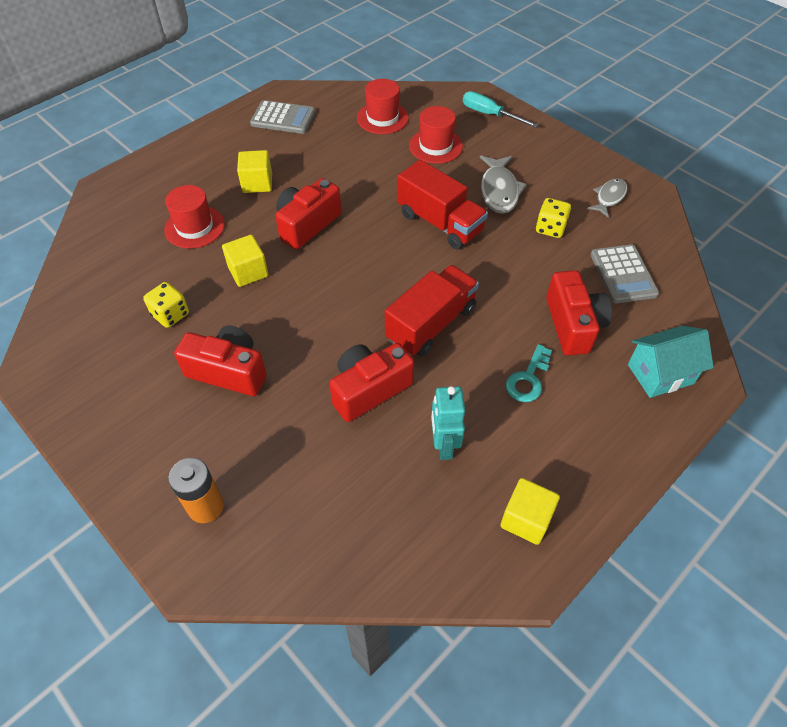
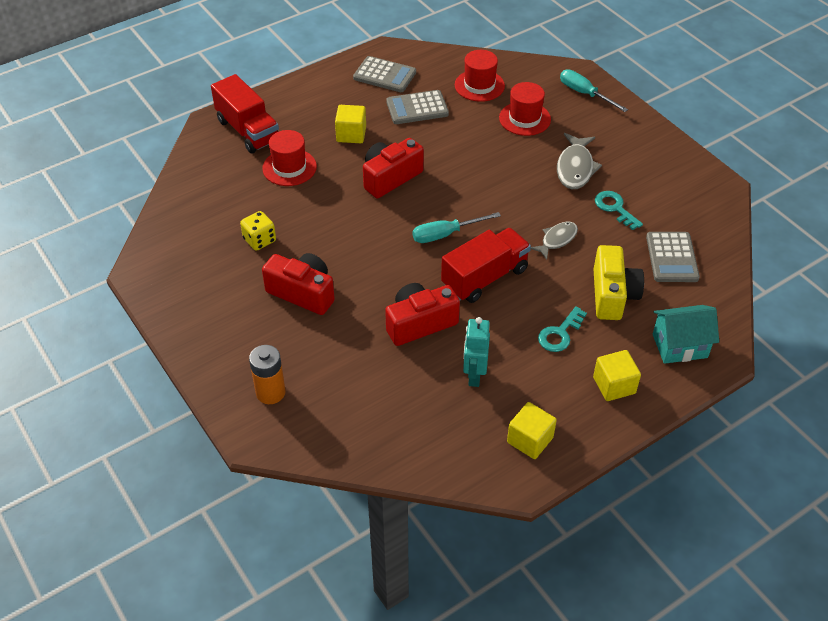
camera: 10 degrees right, 5 degrees down
(248, 272) = (331, 212): yellow cube -> yellow cube (614, 385)
(323, 148) = (417, 108): none -> grey calculator
(378, 280) = (445, 234): none -> turquoise screwdriver
(440, 223) = (512, 191): red truck -> red truck (248, 130)
(550, 228) = (615, 208): yellow dice -> turquoise key
(573, 325) = (612, 295): red camera -> yellow camera
(609, 198) = (679, 187): grey fish -> grey fish (557, 240)

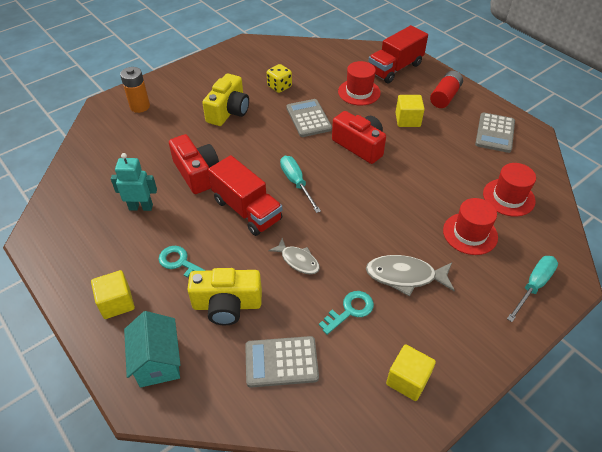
camera: 85 degrees right, 0 degrees up
(303, 293) = (228, 111): red camera -> yellow camera
(315, 99) = (445, 97): none -> red battery
(417, 108) = (456, 156): grey calculator -> grey calculator (308, 118)
(530, 440) = (71, 243): yellow cube -> yellow cube (407, 380)

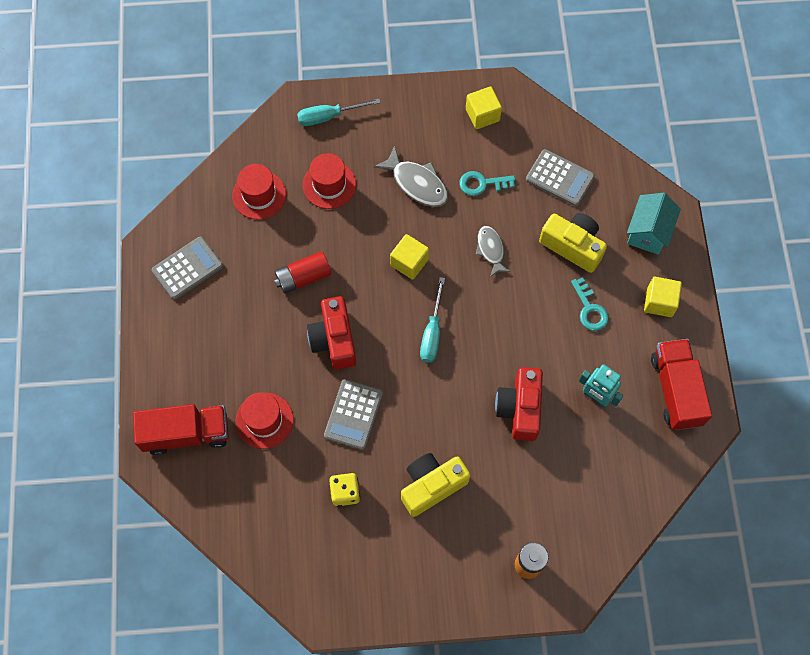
camera: 145 degrees left, 20 degrees up
(247, 210) = (499, 330): red truck -> red truck (675, 390)
(407, 120) = (253, 343): yellow cube -> yellow cube (409, 262)
(445, 97) = (180, 350): red battery -> red battery (303, 277)

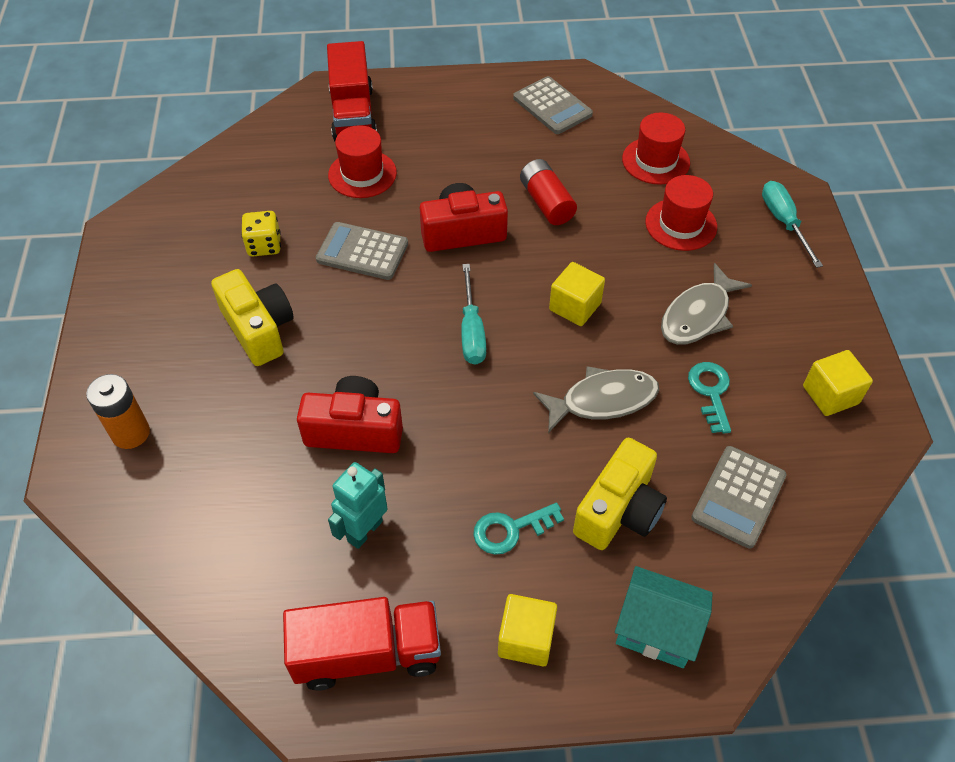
camera: 90 degrees right, 15 degrees down
(432, 332) = (471, 331): turquoise screwdriver -> turquoise screwdriver turned 105 degrees counterclockwise
(490, 250) = (602, 400): grey fish -> grey fish, size x1.53

